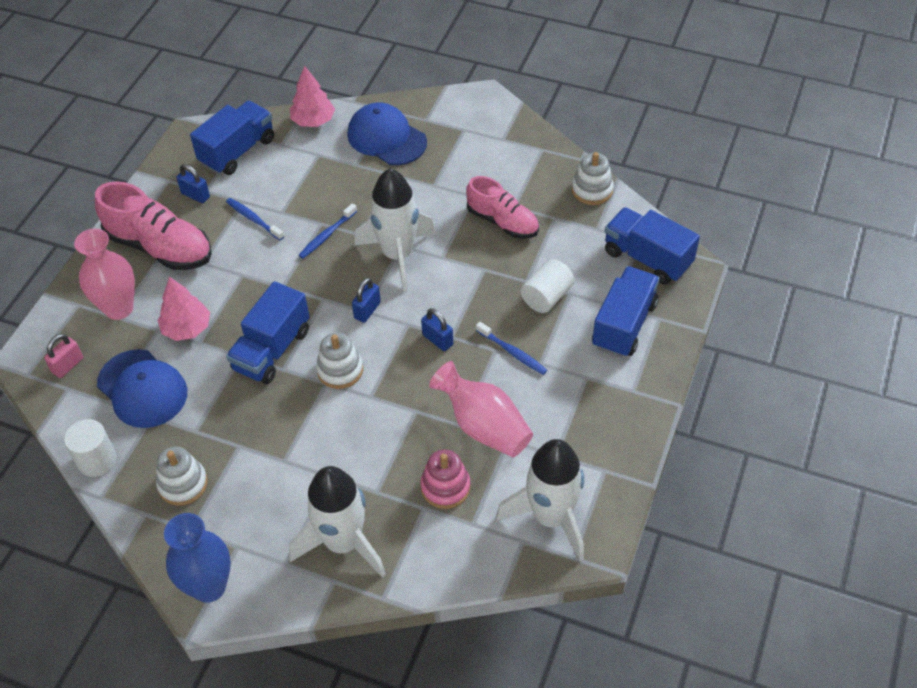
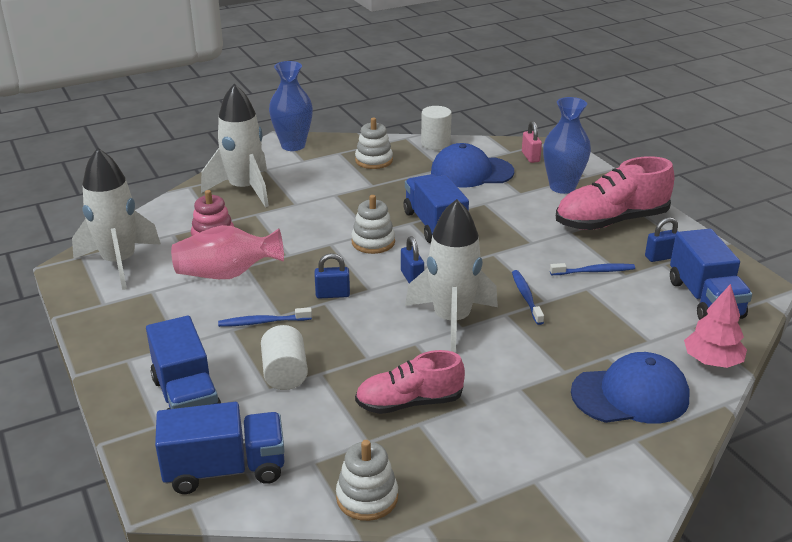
camera: 130 degrees right, 20 degrees down
(119, 308) = (562, 187): pink vase -> blue vase
(187, 328) = (505, 203): pink tree -> none

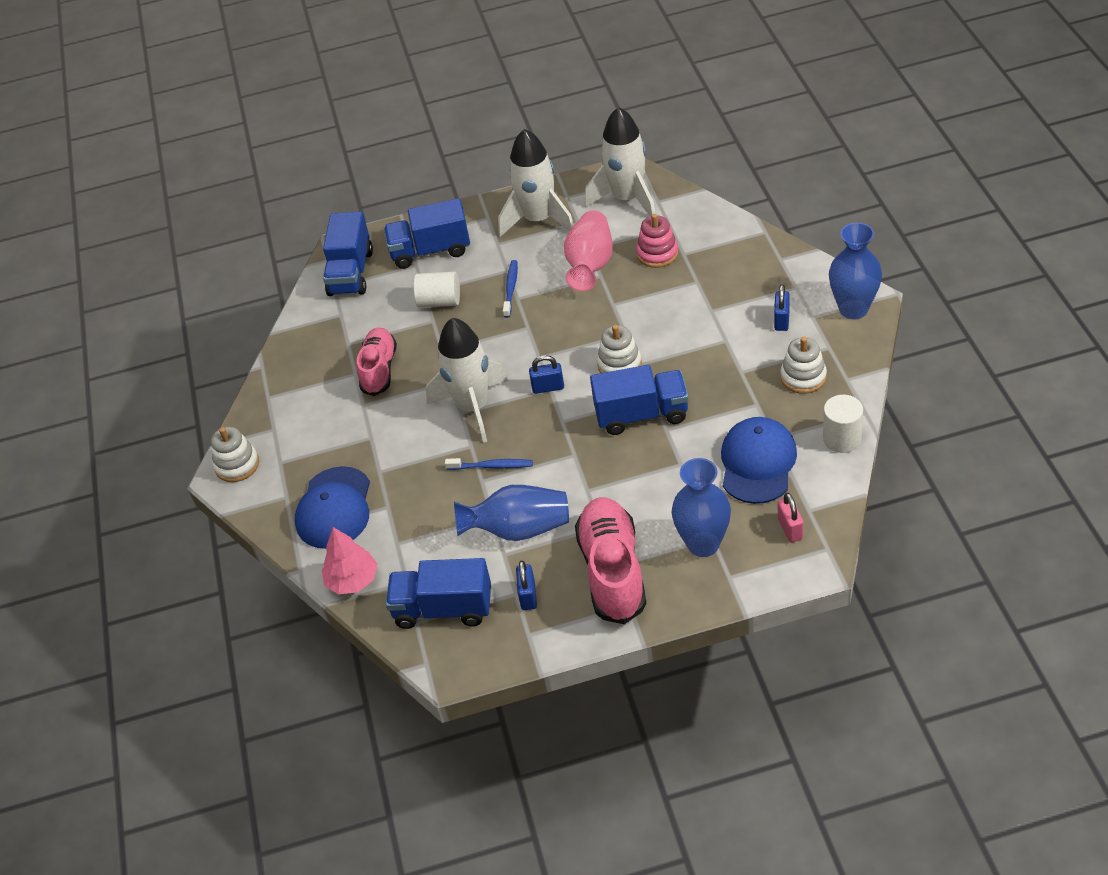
camera: 110 degrees right, 15 degrees up
(244, 189) = (750, 271): white rocket -> white rocket (539, 220)
(332, 294) = (538, 332): blue padlock -> blue padlock (781, 320)
(367, 497) = (296, 340): white stacking toy -> white stacking toy (237, 465)
(530, 157) = (790, 528): pink padlock -> pink padlock turned 75 degrees clockwise
(594, 271) = (518, 529): blue toothbrush -> blue vase

